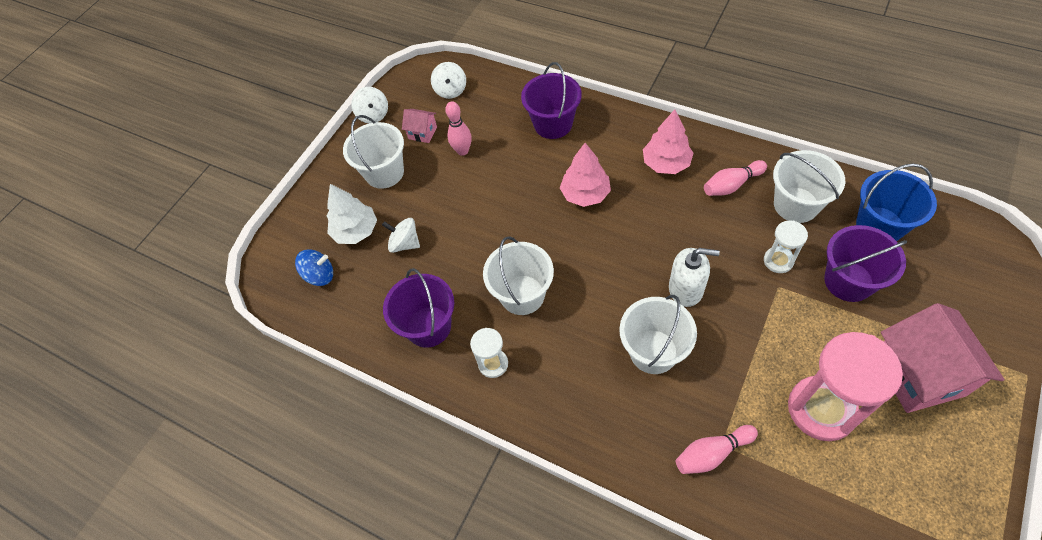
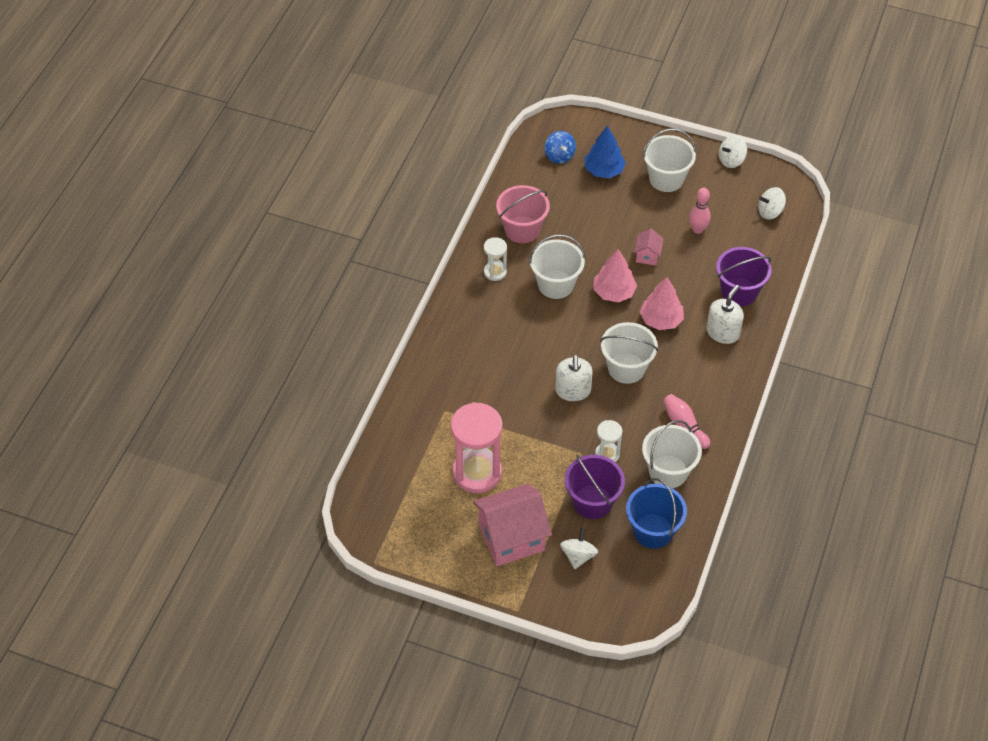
camera: 75 degrees right, 5 degrees down
(356, 231) = (604, 170): white tree -> blue tree
(405, 243) = (595, 204): white spinning top -> white spinning top (578, 556)
(422, 133) = (715, 198): pink house -> pink house (647, 256)
(428, 326) = (522, 229): purple bucket -> pink bucket
(606, 142) = (722, 332): none -> white soap dispenser
(653, 351) = (514, 369): white bucket -> white bucket (626, 368)
(666, 163) = (703, 377): pink tree -> pink tree (613, 292)
(712, 453) = (438, 404): pink bowling pin -> none

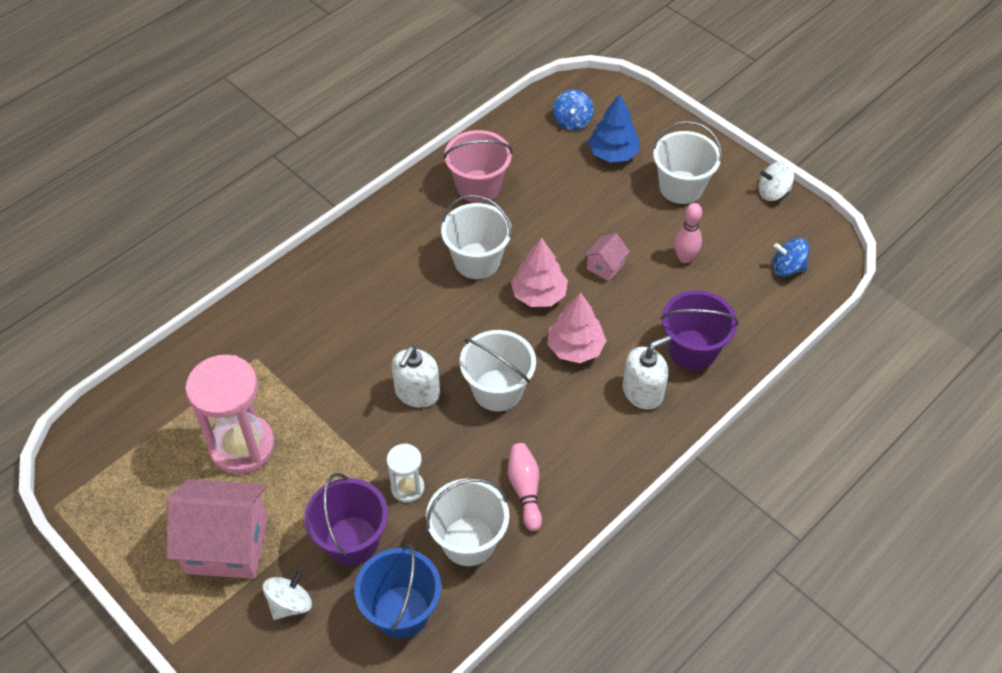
camera: 25 degrees right, 0 degrees up
(495, 272) = (417, 222): white hourglass -> none
(770, 212) = (787, 268): white spinning top -> blue spinning top

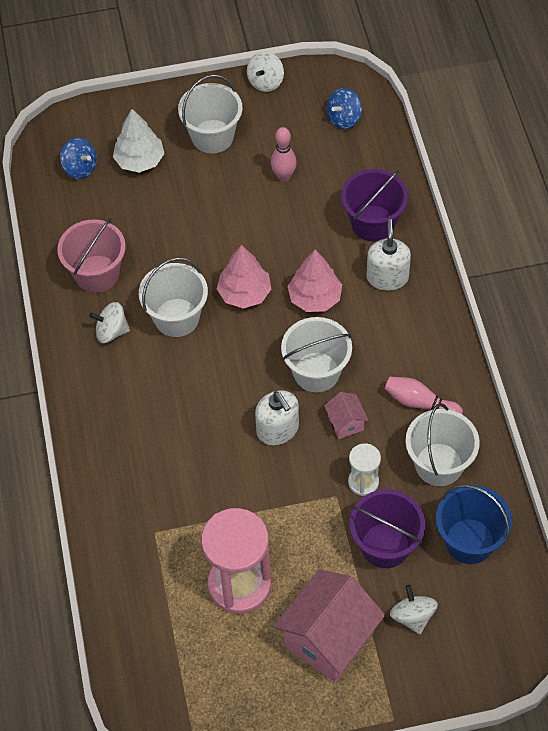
camera: 55 degrees left, 5 degrees up
(430, 225) = (111, 331): none -> white spinning top
(605, 266) = (251, 233): pink house -> pink house (345, 423)
(613, 154) = (140, 160): blue tree -> white tree

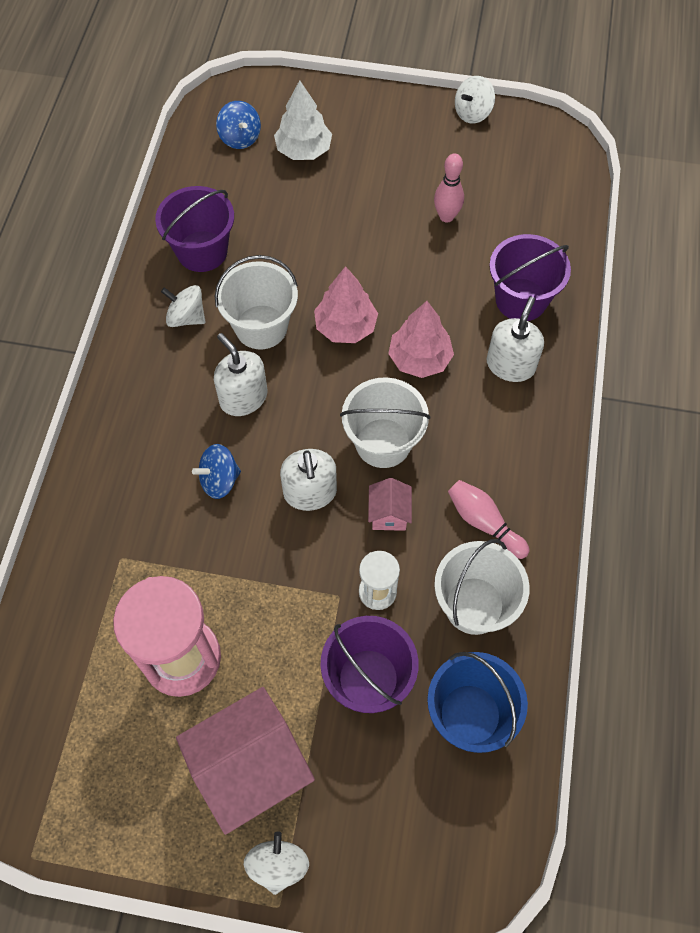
camera: 20 degrees right, 5 degrees up
(97, 274) = (202, 251): pink bucket -> purple bucket
(190, 377) = (243, 397): none -> white soap dispenser
(212, 136) = (390, 150): white bucket -> none
(344, 118) = (539, 177): blue spinning top -> blue spinning top (219, 480)
(412, 616) = (361, 782): white spinning top -> white spinning top (278, 865)

